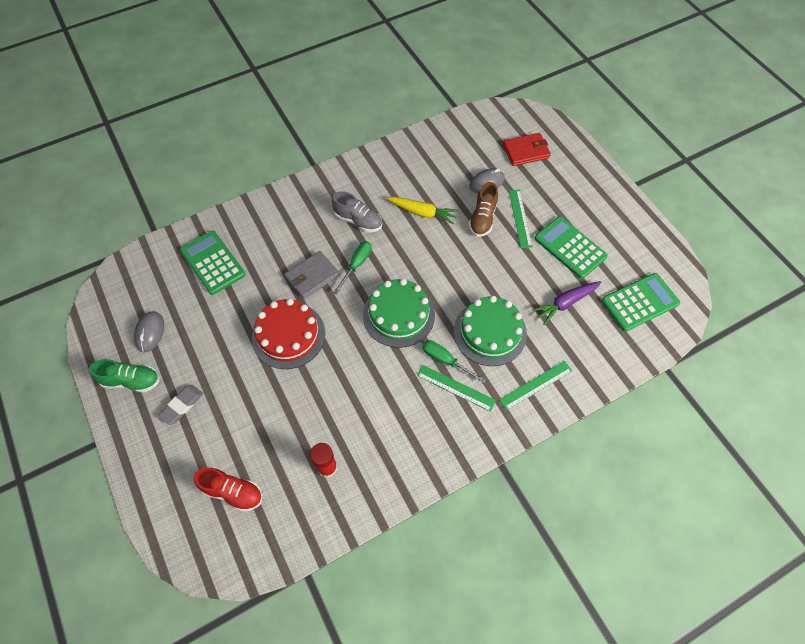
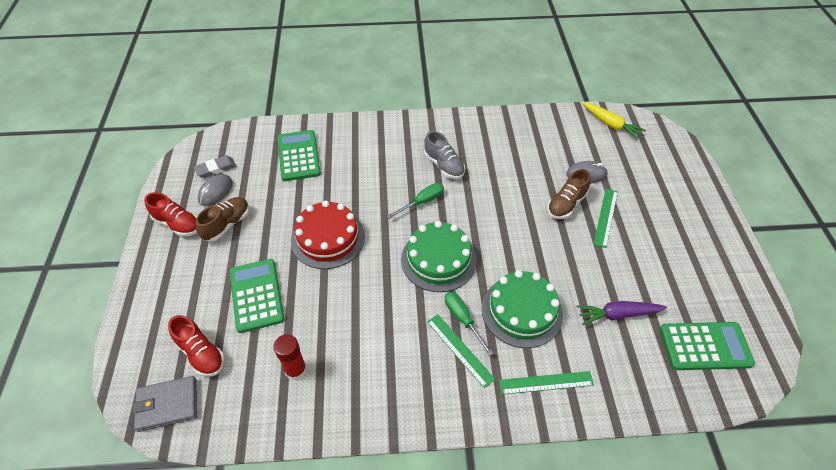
camera: 25 degrees right, 10 degrees down
(131, 381) = (177, 224): green shoe -> red shoe
(182, 361) = (227, 224): none -> brown shoe
(182, 405) = (204, 260): grey eraser -> grey eraser (216, 168)
(312, 276) = (376, 197): grey wallet -> grey wallet (167, 405)
(422, 213) = (508, 179): yellow carrot -> yellow carrot (611, 124)
(525, 151) = (640, 160): red wallet -> none
(570, 248) = (647, 263): green calculator -> green calculator (256, 295)

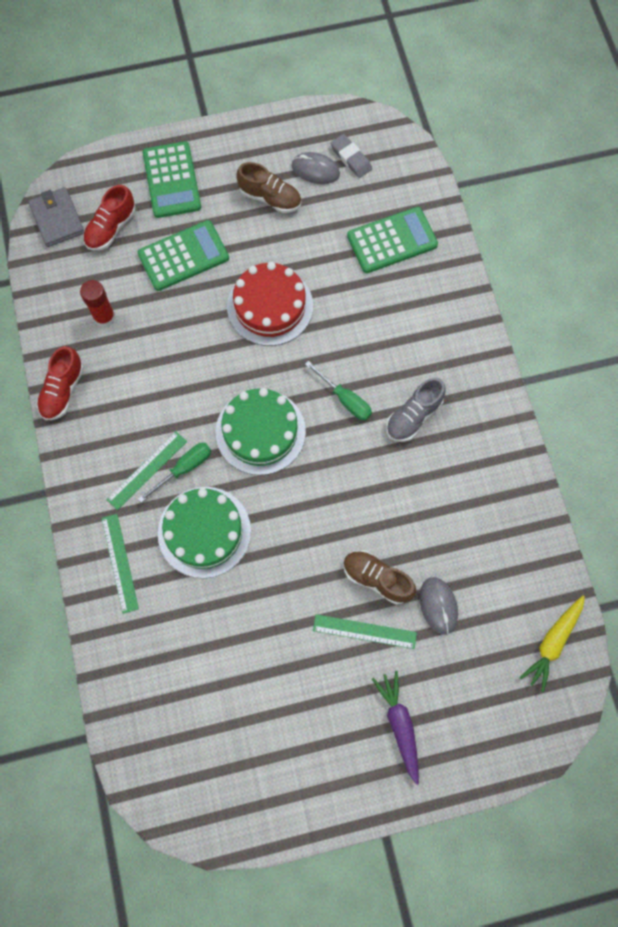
camera: 80 degrees right, 20 degrees up
(177, 224) = (262, 149): red shoe -> red shoe (63, 391)
(617, 314) = (215, 642): purple carrot -> purple carrot (399, 725)
(705, 346) = (187, 744): green calculator -> green calculator (172, 180)

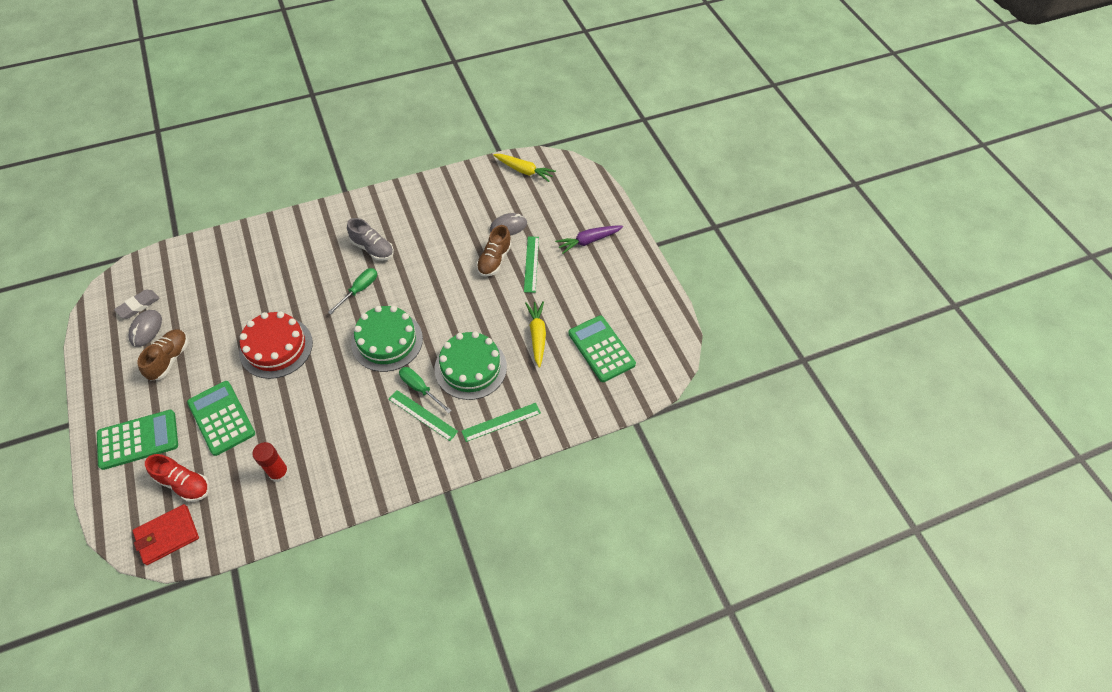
camera: 100 degrees left, 15 degrees down
(57, 219) = (167, 535): grey wallet -> red wallet
(63, 391) = (351, 494): red shoe -> none
(240, 624) = (537, 335): none -> yellow carrot
(392, 240) = (222, 272): green calculator -> green calculator (601, 349)

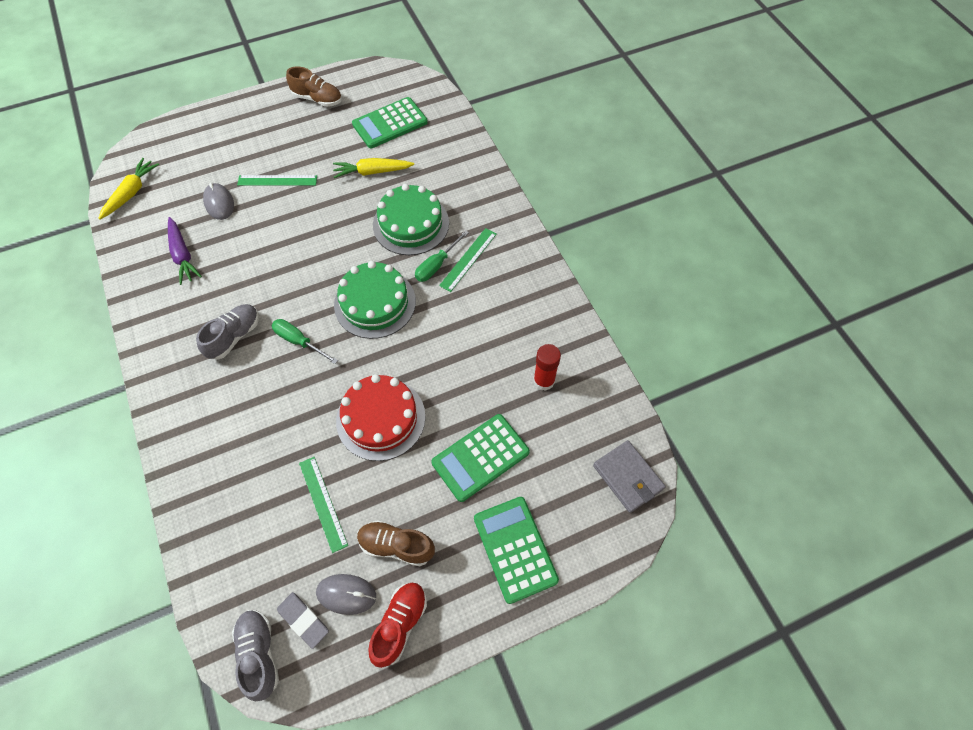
camera: 90 degrees left, 5 degrees up
(126, 283) = (259, 654): none -> grey shoe
(167, 535) = (628, 477): red wallet -> grey wallet
(184, 483) = (566, 476): red shoe -> red shoe (400, 624)
(494, 260) = (268, 213): brown shoe -> brown shoe (317, 99)
(501, 422) = (473, 195): green ruler -> green ruler (323, 503)
(588, 241) = (251, 134): purple carrot -> purple carrot (183, 255)

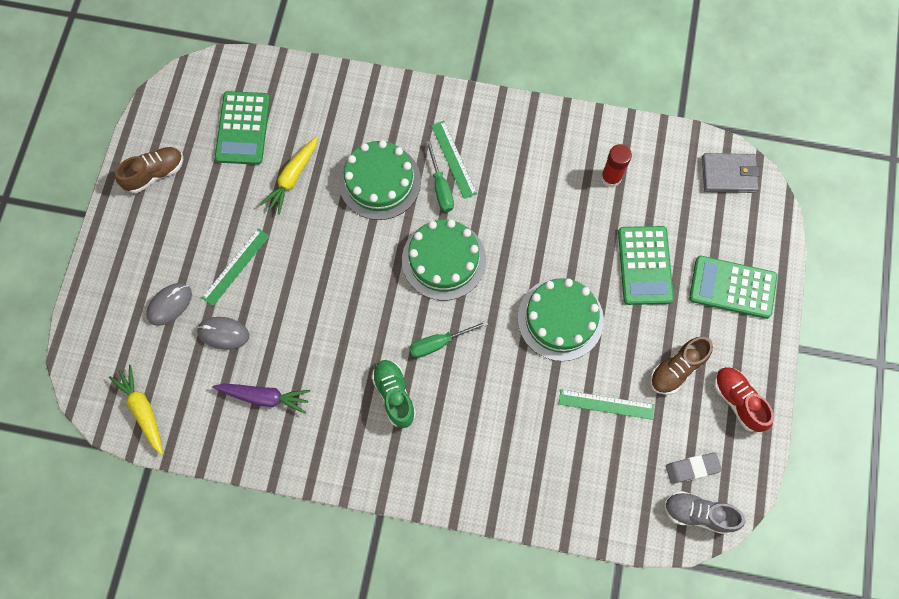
camera: 55 degrees left, 10 degrees up
(234, 336) = (394, 395): grey shoe -> green shoe
(346, 594) = (691, 426): grey mouse -> grey mouse (169, 304)
(381, 418) = (560, 319): red cake -> green cake

